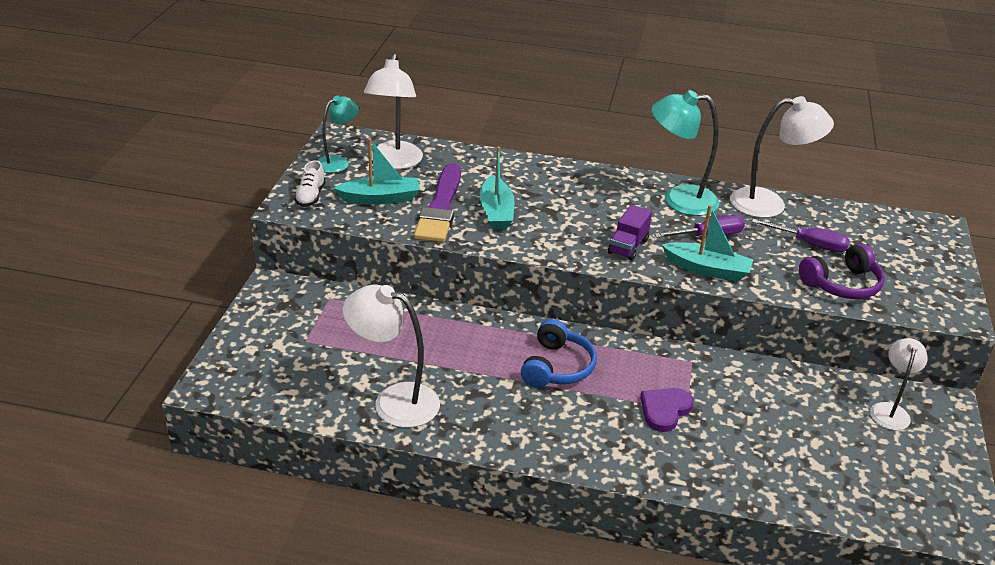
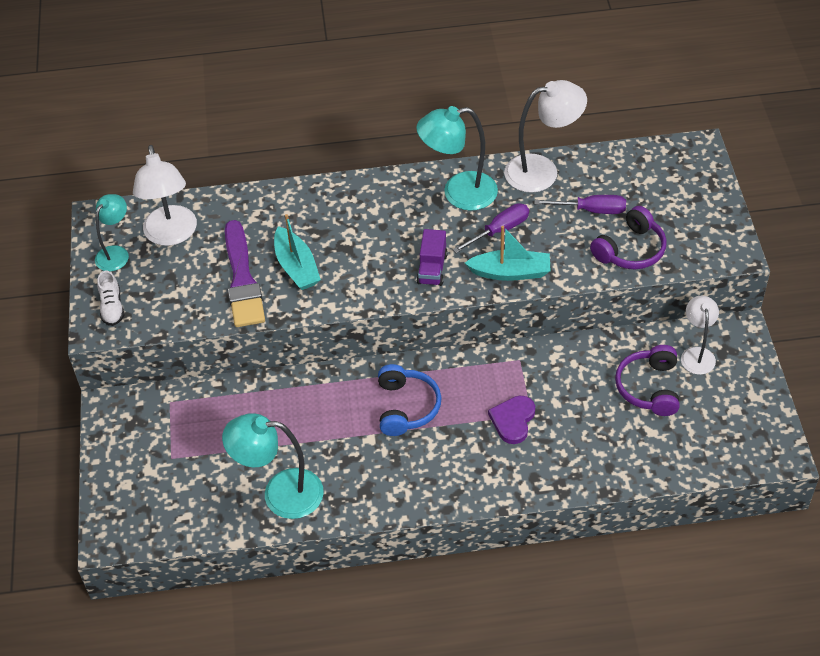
camera: 15 degrees left, 15 degrees up
(380, 198) = (180, 287): turquoise boat -> none
(394, 401) = (280, 493): white lamp -> turquoise lamp
(827, 425) = (649, 387): none -> purple headphones

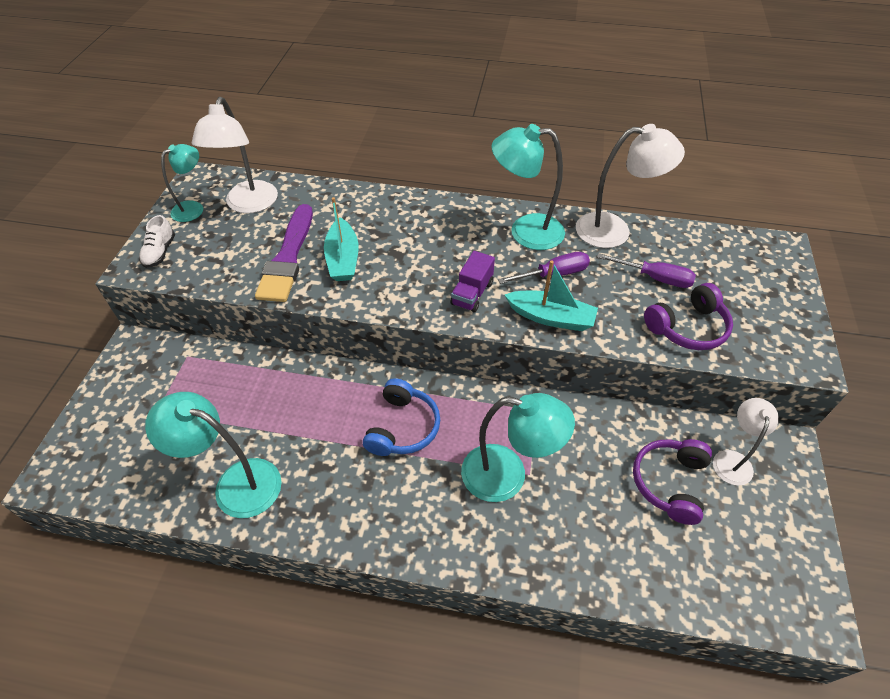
camera: 15 degrees right, 0 degrees up
(513, 420) = (507, 475): purple heart -> turquoise lamp

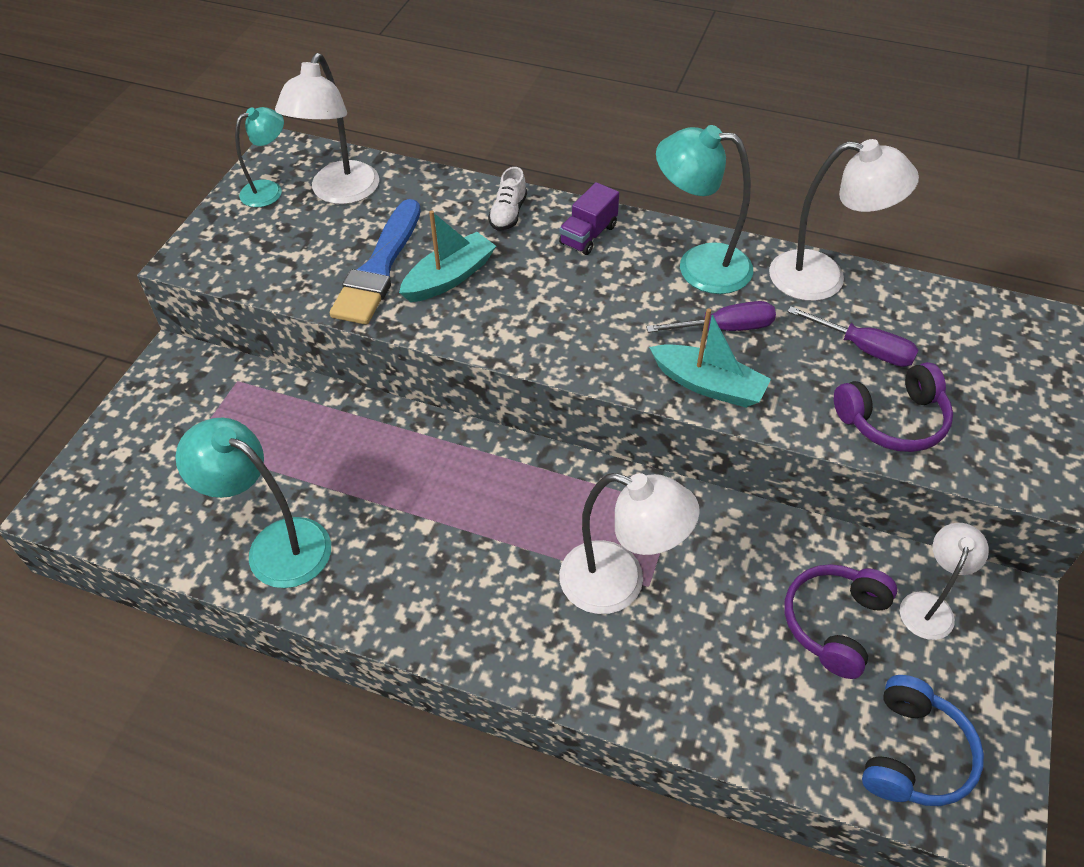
camera: 10 degrees right, 0 degrees up
(160, 252) = (220, 244): white shoe -> white shoe (508, 213)
(288, 258) = (379, 268): purple brush -> blue brush
(343, 259) = (449, 277): turquoise boat -> turquoise boat turned 135 degrees counterclockwise
(402, 427) = (494, 504): blue headphones -> blue headphones (913, 753)
(472, 293) = (609, 341): purple truck -> purple truck (588, 235)
(507, 475) = (619, 583): turquoise lamp -> white lamp

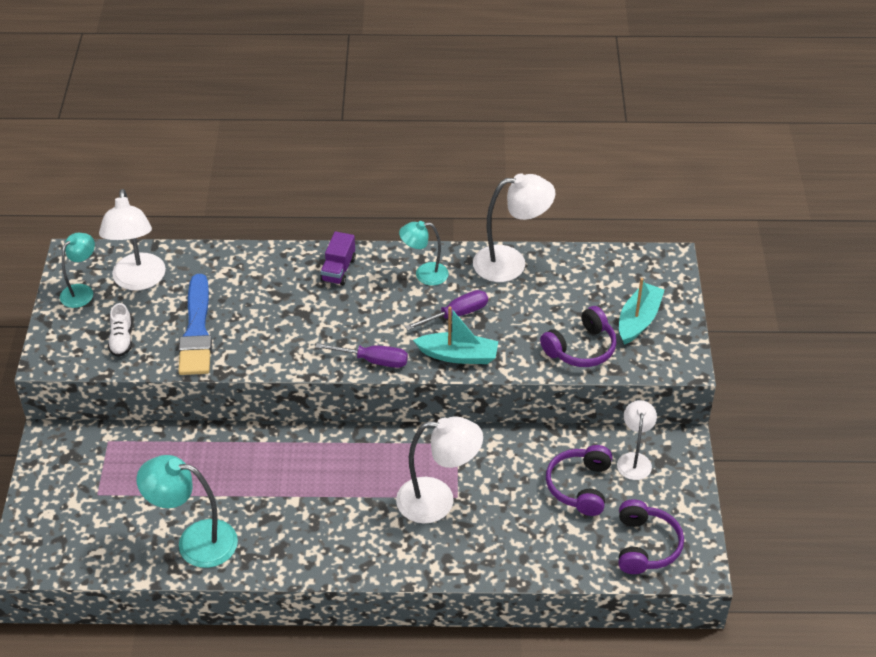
camera: 20 degrees left, 5 degrees down
(449, 277) = (251, 325): turquoise boat -> turquoise boat (638, 320)
(508, 213) = (273, 267): white shoe -> white shoe (121, 339)
(699, 266) = (424, 274): turquoise lamp -> turquoise lamp, size x0.62
(864, 349) = (551, 306): purple screwdriver -> purple screwdriver (373, 360)
(913, 753) = (645, 545): blue headphones -> purple headphones

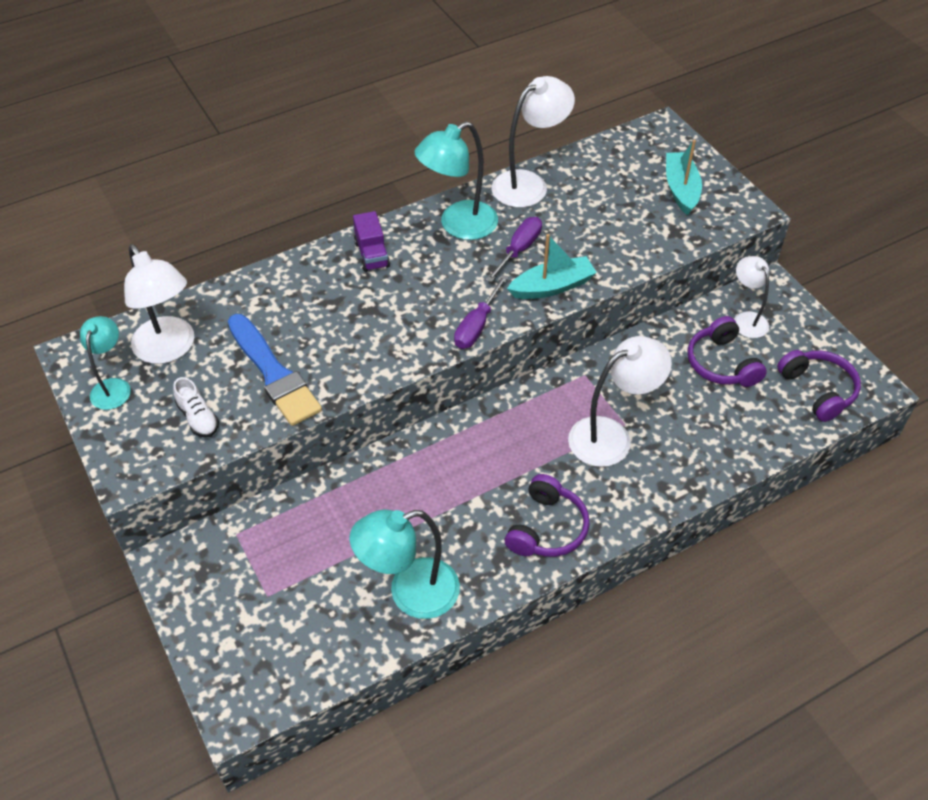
camera: 30 degrees left, 5 degrees up
(373, 360) = (477, 326): purple screwdriver -> purple screwdriver turned 135 degrees clockwise
(424, 274) = (458, 225): turquoise lamp -> turquoise lamp, size x1.62
(581, 348) = (654, 234): purple headphones -> purple headphones (546, 528)

